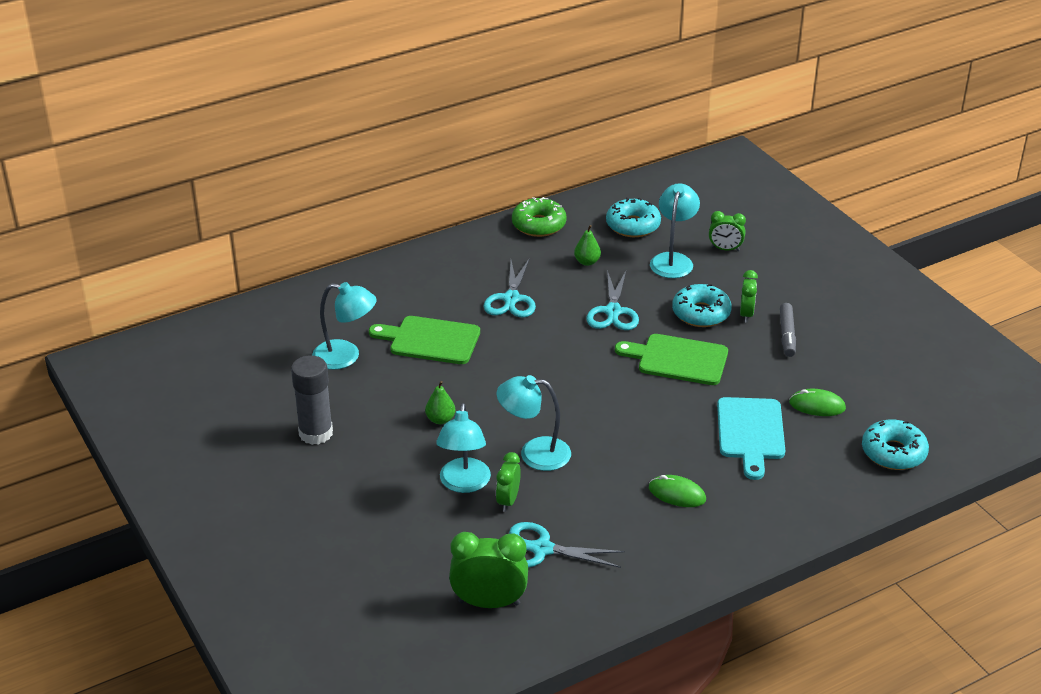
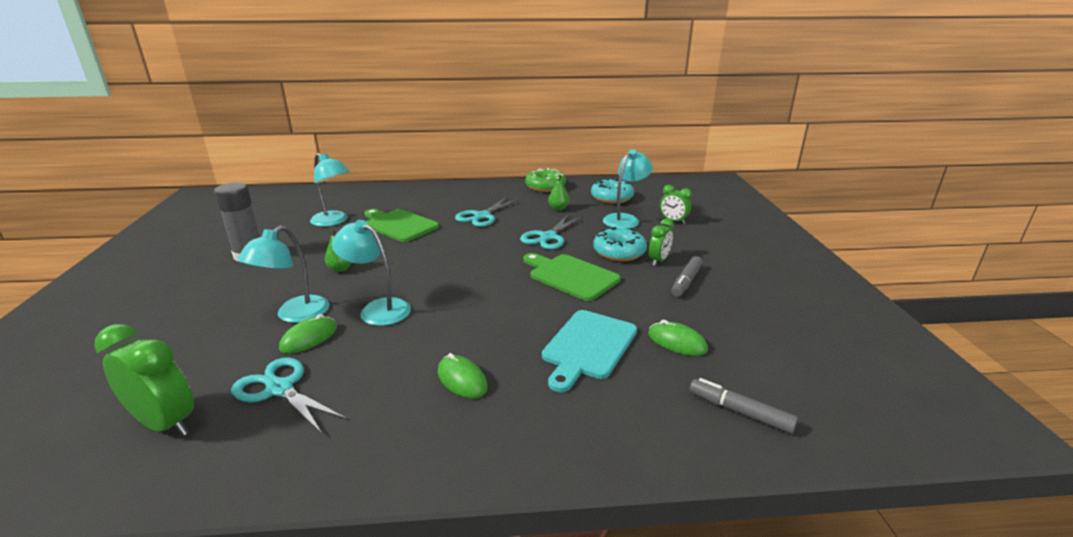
camera: 25 degrees right, 10 degrees down
(508, 501) = (309, 338): green clock -> green mouse
(893, 453) = (740, 412): turquoise donut -> grey marker

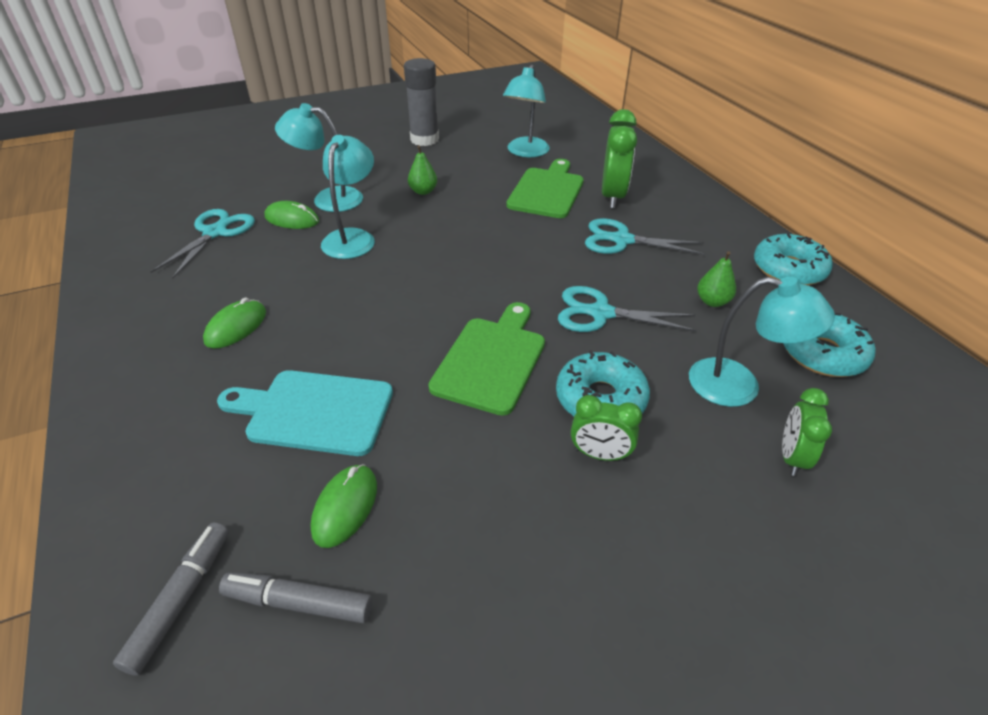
camera: 70 degrees right, 15 degrees up
(165, 423) = (172, 203): green clock -> green clock (612, 196)
(545, 186) = (788, 269): green donut -> turquoise donut
(686, 281) = (541, 502): grey marker -> grey marker (299, 603)

